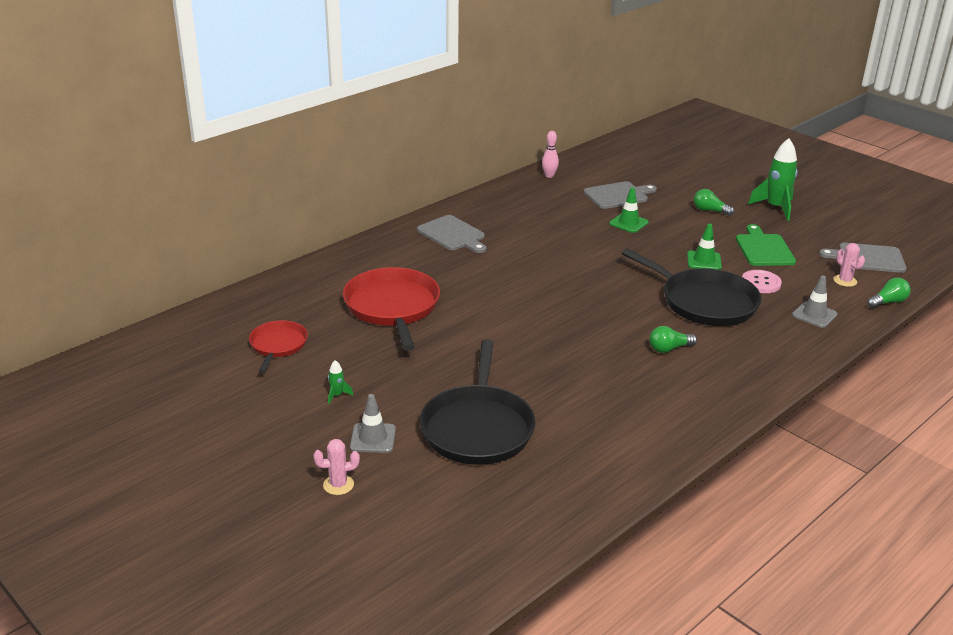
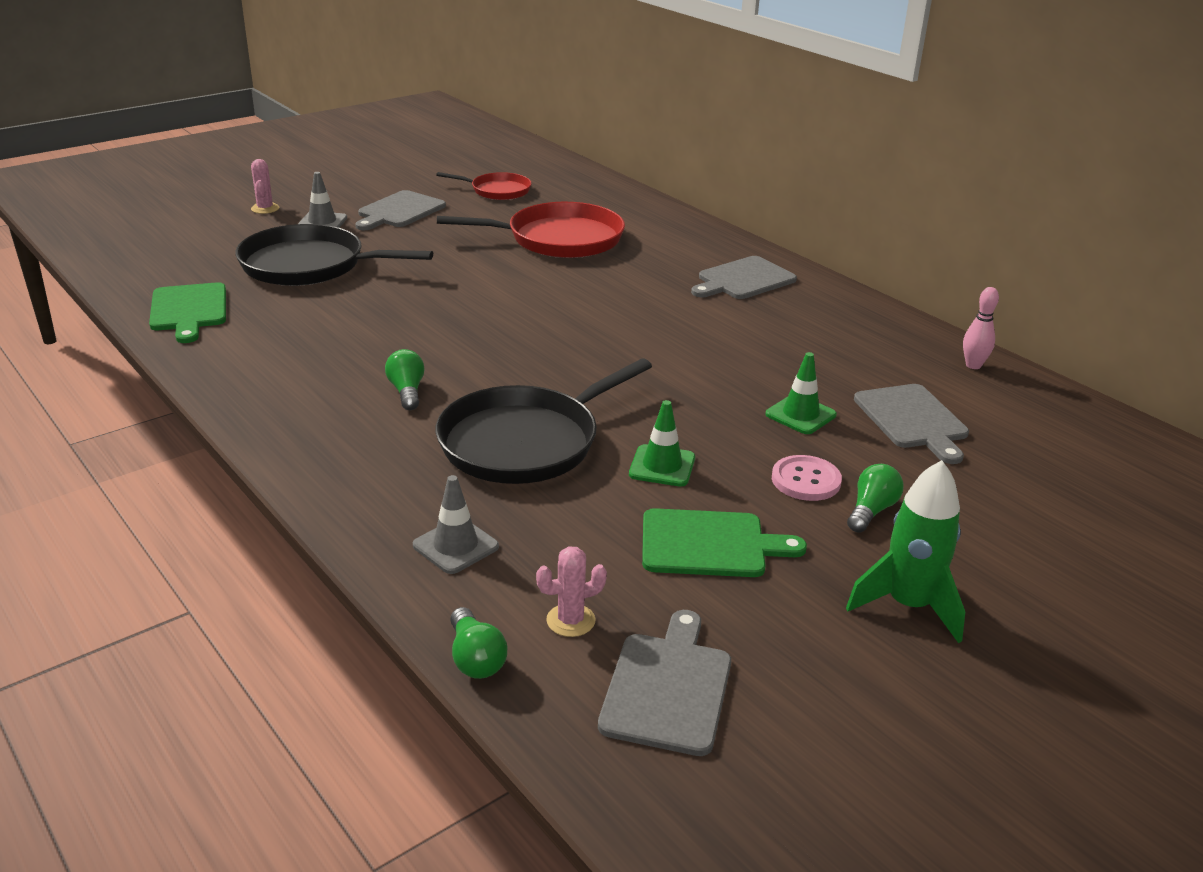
camera: 95 degrees right, 0 degrees up
(337, 395) = (399, 211): green rocket -> grey cutting board
(589, 477) = (189, 310): none -> green cutting board
(761, 283) = (577, 511): pink button -> pink button (806, 480)

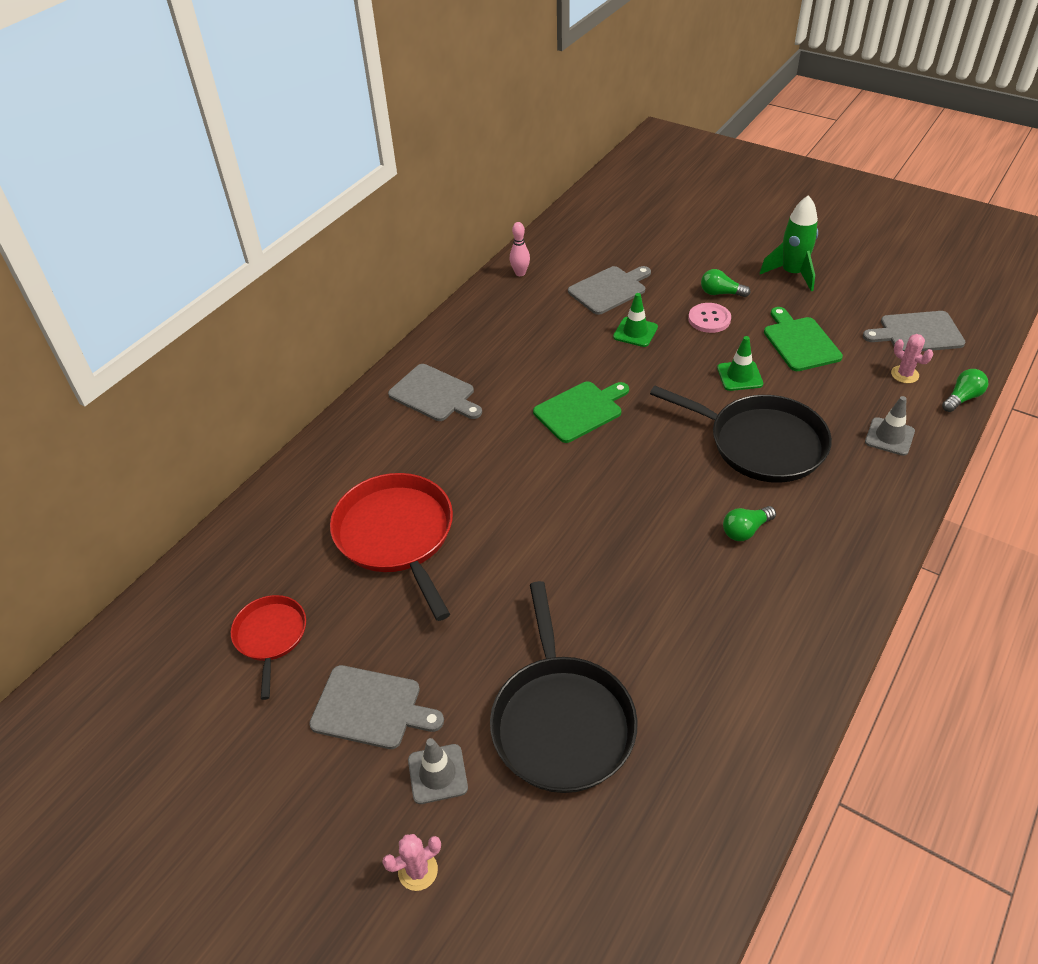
camera: 105 degrees left, 15 degrees up
(189, 310) = (721, 774): green cutting board -> green cutting board (580, 410)

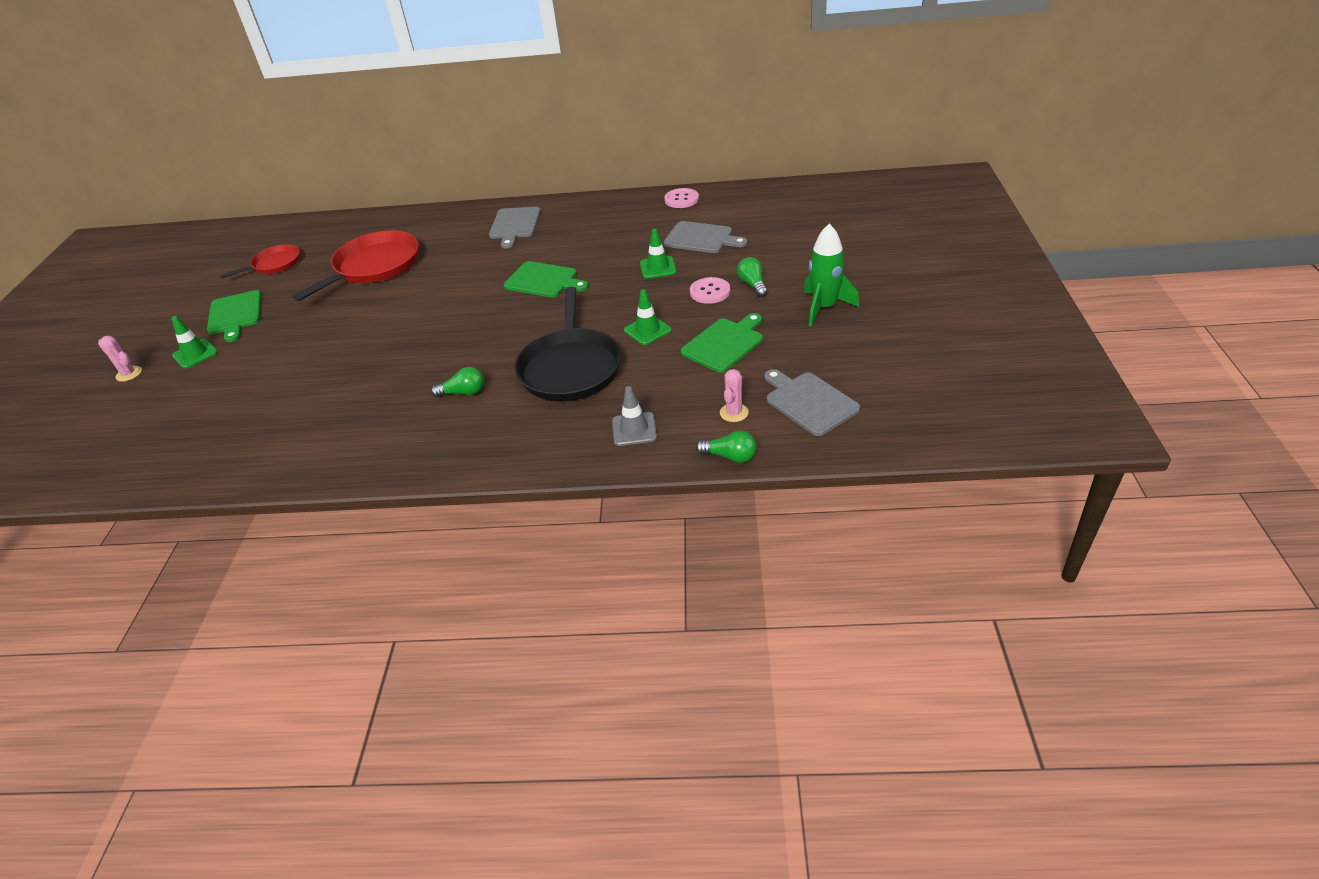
camera: 60 degrees right, 5 degrees down
(371, 708) = (235, 314): grey cutting board -> green cutting board
(437, 774) = (195, 354): grey traffic cone -> green traffic cone
(520, 273) = (681, 199): pink bowling pin -> pink button
(561, 721) = (248, 380): black pan -> none
(745, 530) = (464, 393): green light bulb -> green light bulb turned 150 degrees clockwise

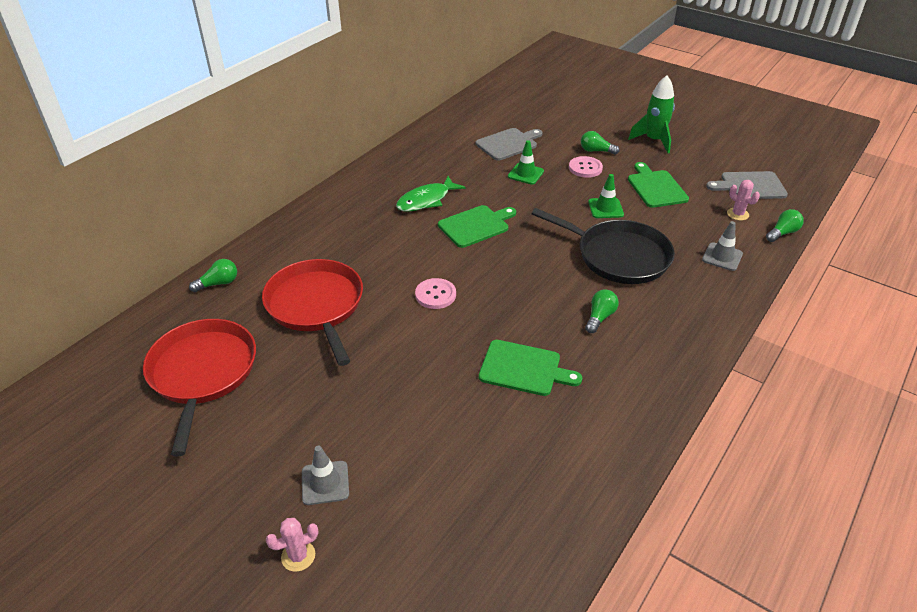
camera: 60 degrees left, 0 degrees up
(195, 354) = (325, 483): green traffic cone -> grey traffic cone
(235, 314) = (277, 430): green cutting board -> green cutting board (524, 368)
(274, 264) = (202, 373): red pan -> red pan, size x1.77
(370, 223) = (218, 283): none -> green light bulb
(515, 225) = (360, 208): grey cutting board -> none
(557, 244) = (426, 200): none -> green fish
(681, 199) = (439, 129): pink button -> pink button (435, 295)

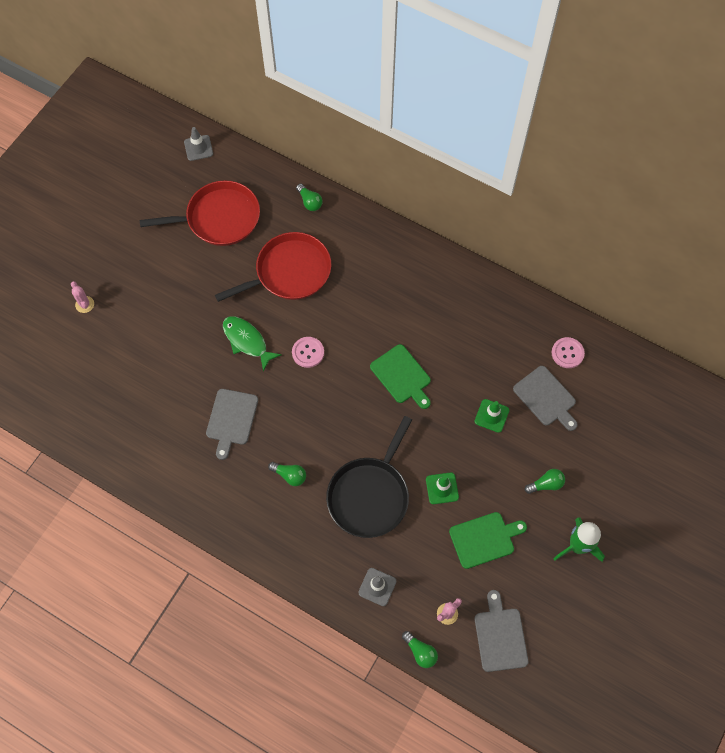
camera: 85 degrees right, 25 degrees up
(325, 483) = (133, 308): grey traffic cone -> grey traffic cone (198, 148)
(426, 200) = (435, 332): green fish -> green fish (247, 341)
(524, 368) = (231, 419): green cutting board -> grey cutting board
(585, 168) = (510, 472): pink button -> pink button (567, 353)
(596, 151) = (546, 484): green light bulb -> green light bulb turned 60 degrees clockwise

